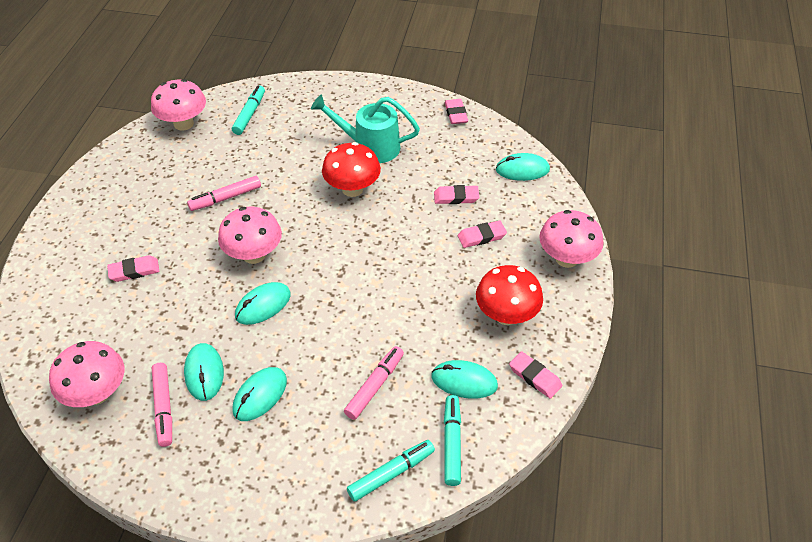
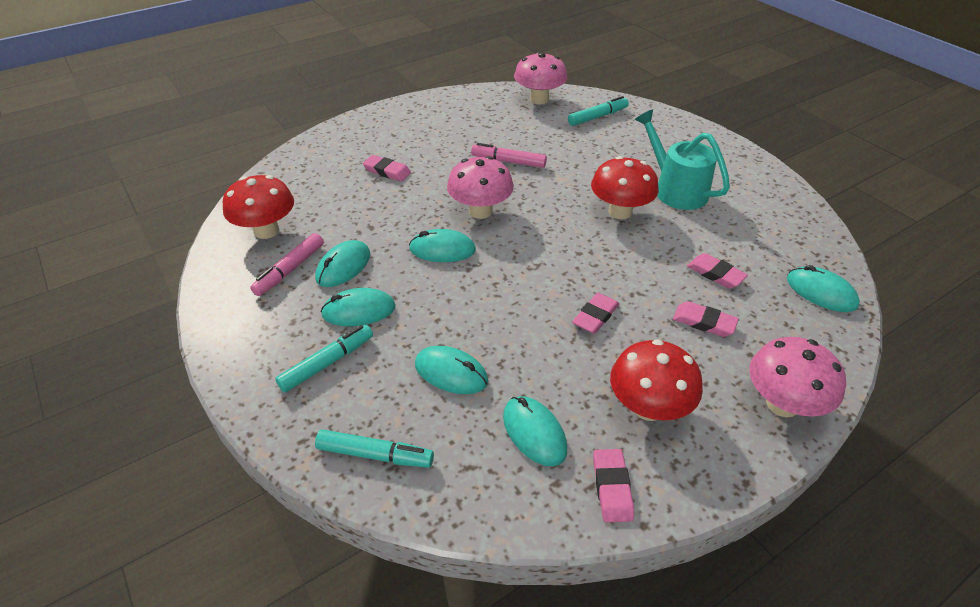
camera: 45 degrees right, 5 degrees down
(97, 393) = (266, 231): pink mushroom -> red mushroom
(375, 386) = (451, 373): pink marker -> turquoise mouse
(452, 443) = (456, 477): turquoise marker -> turquoise marker (327, 363)
(456, 114) = (797, 208): pink eraser -> pink eraser (595, 316)

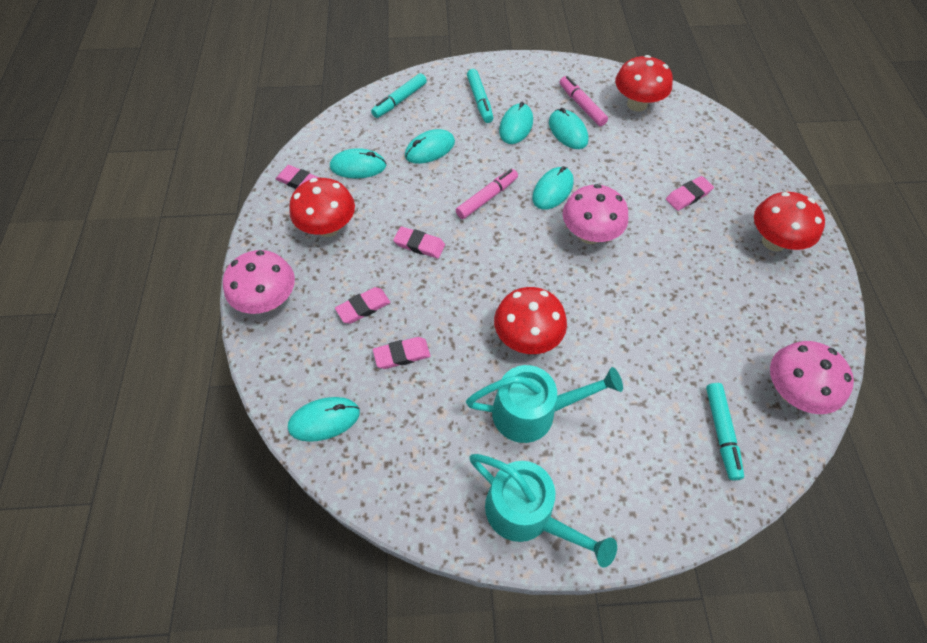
camera: 120 degrees right, 15 degrees up
(409, 124) = (773, 242): none -> red mushroom
(508, 161) = (660, 292): pink marker -> pink marker (487, 198)
(595, 316) = (419, 245): pink eraser -> pink eraser turned 45 degrees counterclockwise
(743, 170) = (528, 514): none -> turquoise watering can

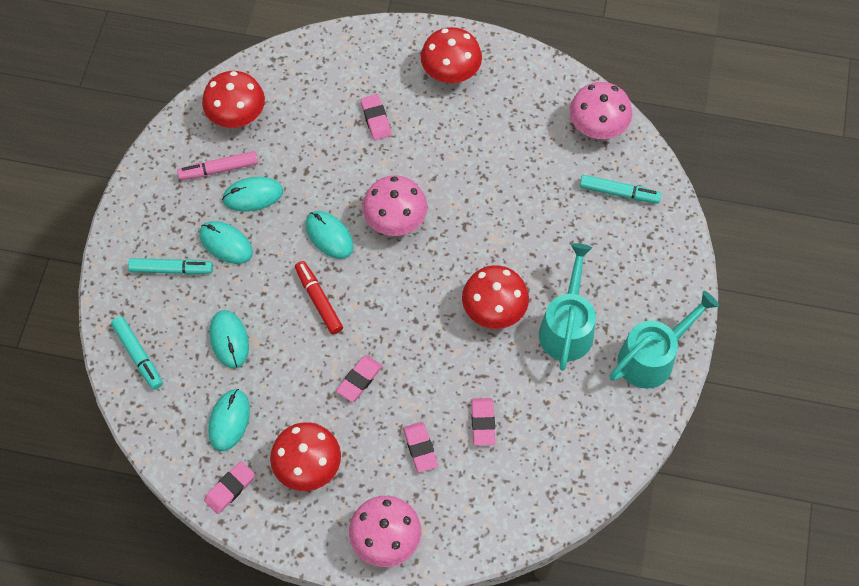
camera: 75 degrees left, 5 degrees up
(324, 420) = (532, 503): turquoise mouse -> none
(487, 198) = (319, 300): pink marker -> red marker

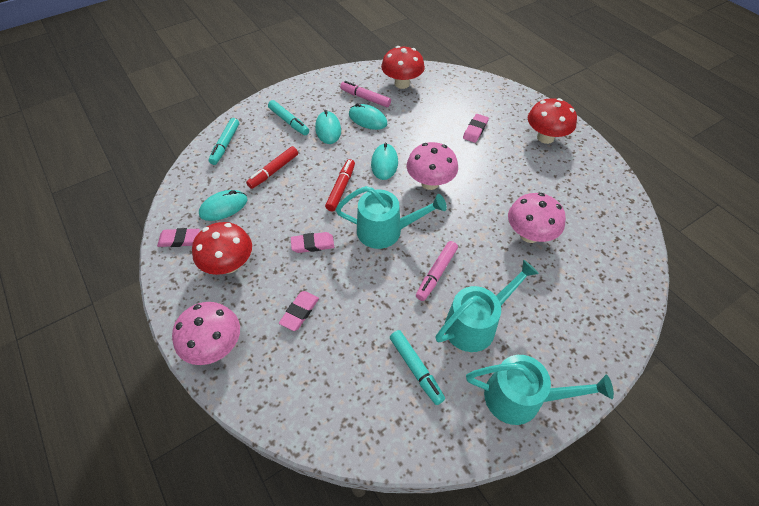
camera: 45 degrees right, 10 degrees down
(229, 340) = (273, 171): turquoise mouse -> red marker
(409, 307) = (386, 231): none -> turquoise watering can
(483, 423) = (354, 332): pink eraser -> none
(494, 310) = (436, 273): red mushroom -> pink marker
(597, 127) = (620, 226): pink mushroom -> pink mushroom (529, 234)
(619, 193) = (599, 273): turquoise marker -> turquoise marker (416, 369)

